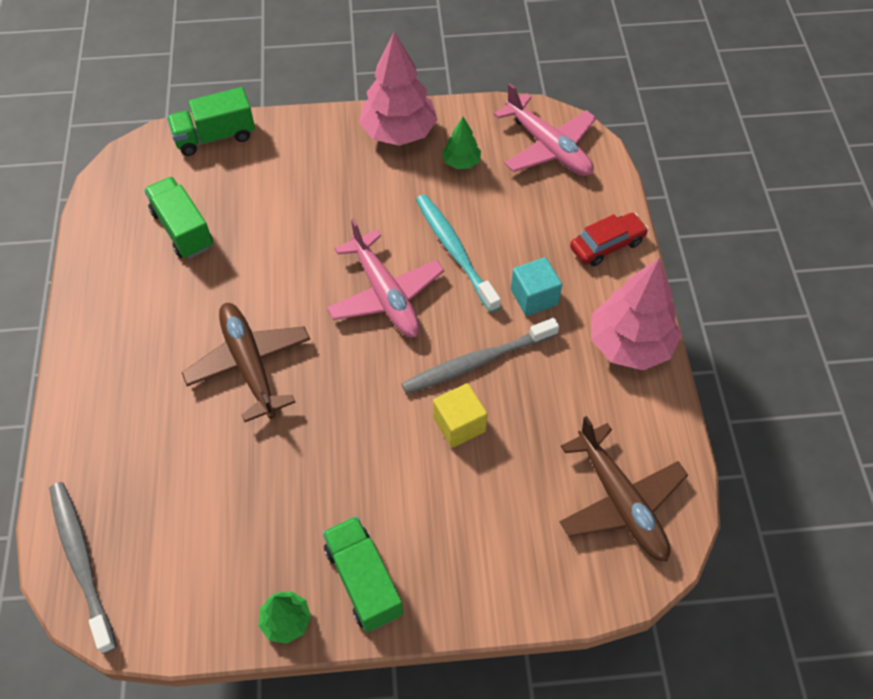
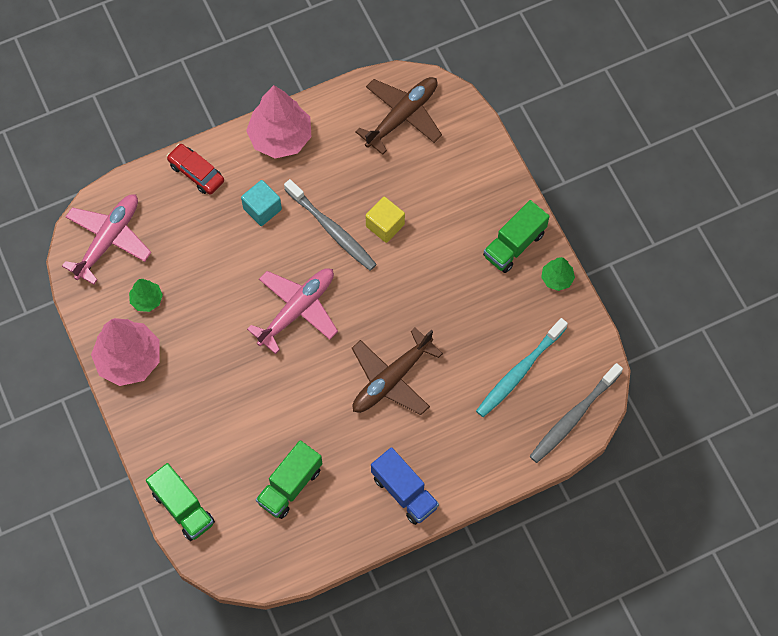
camera: 110 degrees left, 10 degrees up
(109, 333) = (404, 492): none -> blue truck
(454, 250) = (239, 276): turquoise toothbrush -> turquoise toothbrush (519, 372)

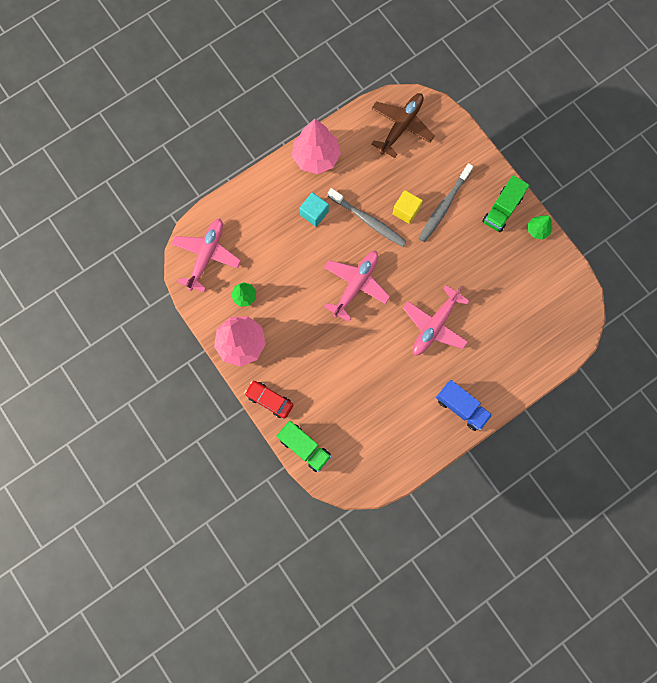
camera: 10 degrees left, 10 degrees up
(196, 173) = (260, 194): red car -> red car (269, 400)
(290, 485) = (378, 417): green truck -> none
(392, 379) = (435, 325): brown plane -> pink plane
(519, 372) = (524, 304): turquoise toothbrush -> none
(573, 417) = (570, 331): grey toothbrush -> grey toothbrush (443, 206)

